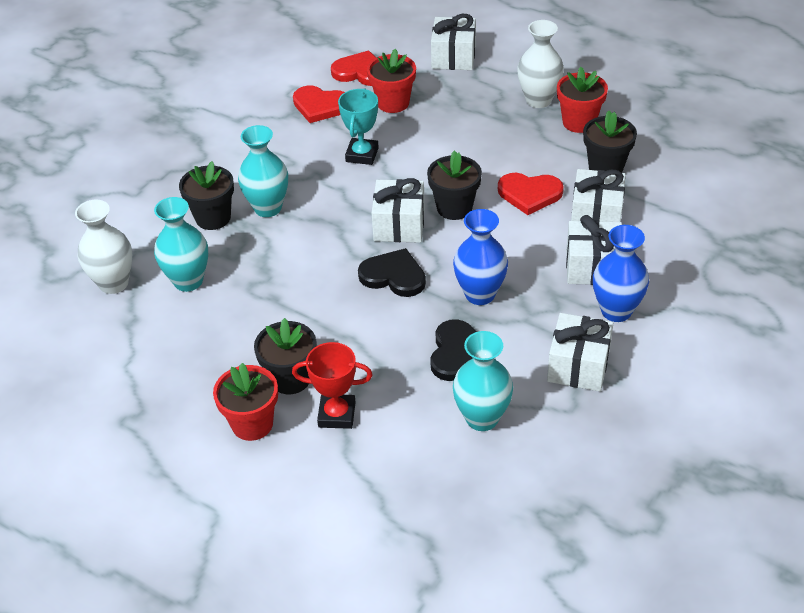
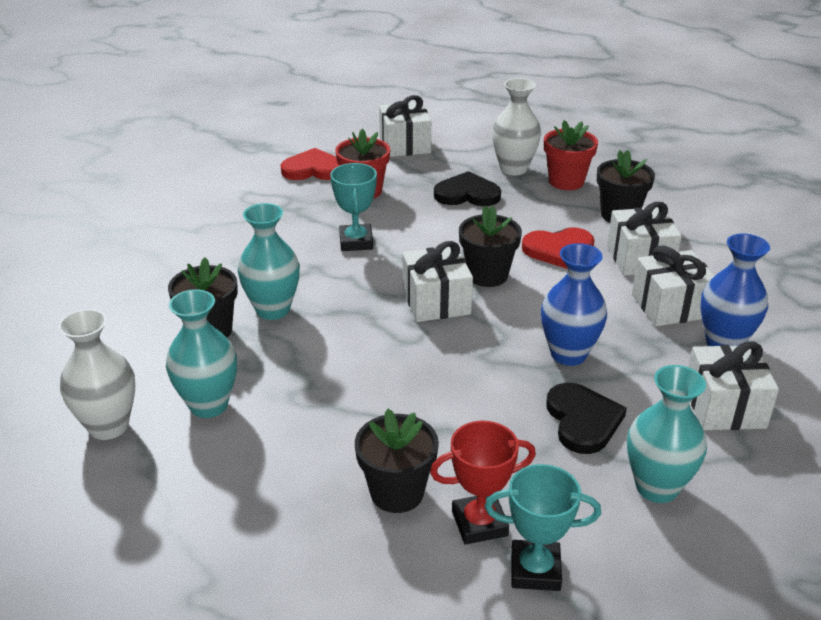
camera: 20 degrees left, 10 degrees down
(252, 424) = (375, 560): red flower pot -> none
(320, 106) = (285, 204): red heart -> none
(357, 457) = (535, 570): none -> turquoise trophy
(393, 276) = (460, 353): black heart -> black heart (467, 194)

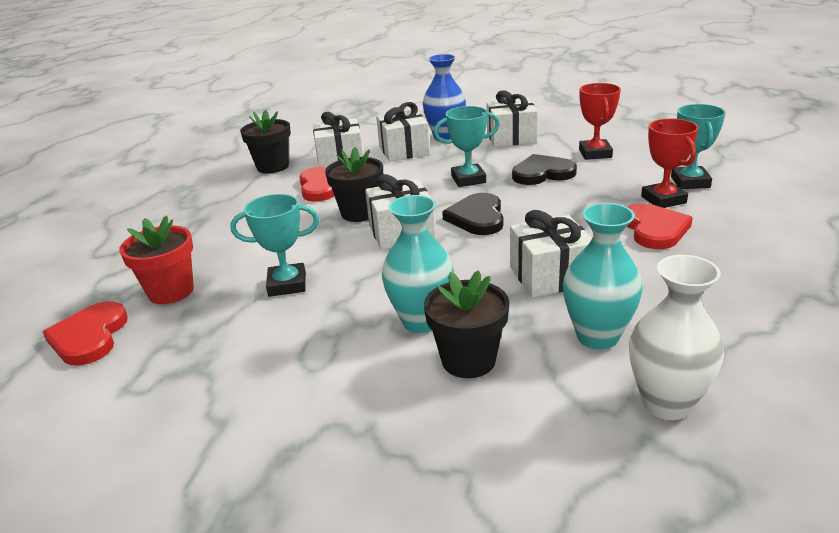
camera: 90 degrees left, 5 degrees down
(397, 492) = (654, 229): black flower pot -> red heart
(404, 145) = (66, 275): white gift -> white gift (550, 276)
(467, 194) = (207, 230): black heart -> black heart (477, 217)
(513, 169) = (166, 211): white vase -> none
(566, 181) = (205, 187): red flower pot -> none
(568, 354) = (468, 179): blue vase -> turquoise trophy
(657, 487) = (595, 153): turquoise vase -> red trophy

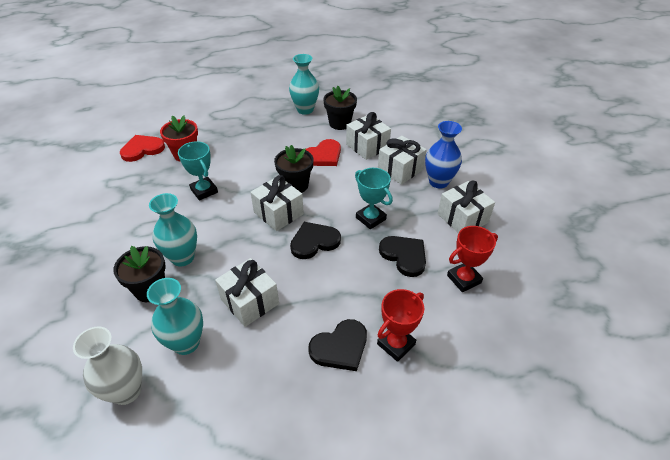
camera: 60 degrees right, 15 degrees up
(208, 183) = (305, 110): none -> turquoise vase
(654, 229) = (340, 347): red heart -> black heart
(690, 182) = (441, 358): turquoise trophy -> none

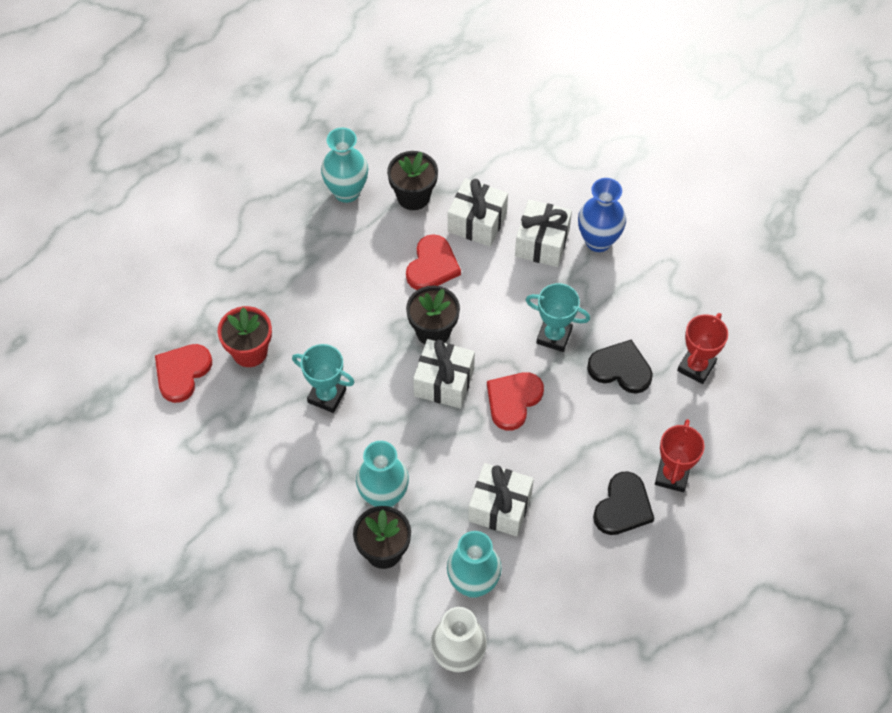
camera: 30 degrees left, 15 degrees up
(314, 242) = (513, 400): black heart -> red heart
(462, 218) = (654, 284): white gift -> none

